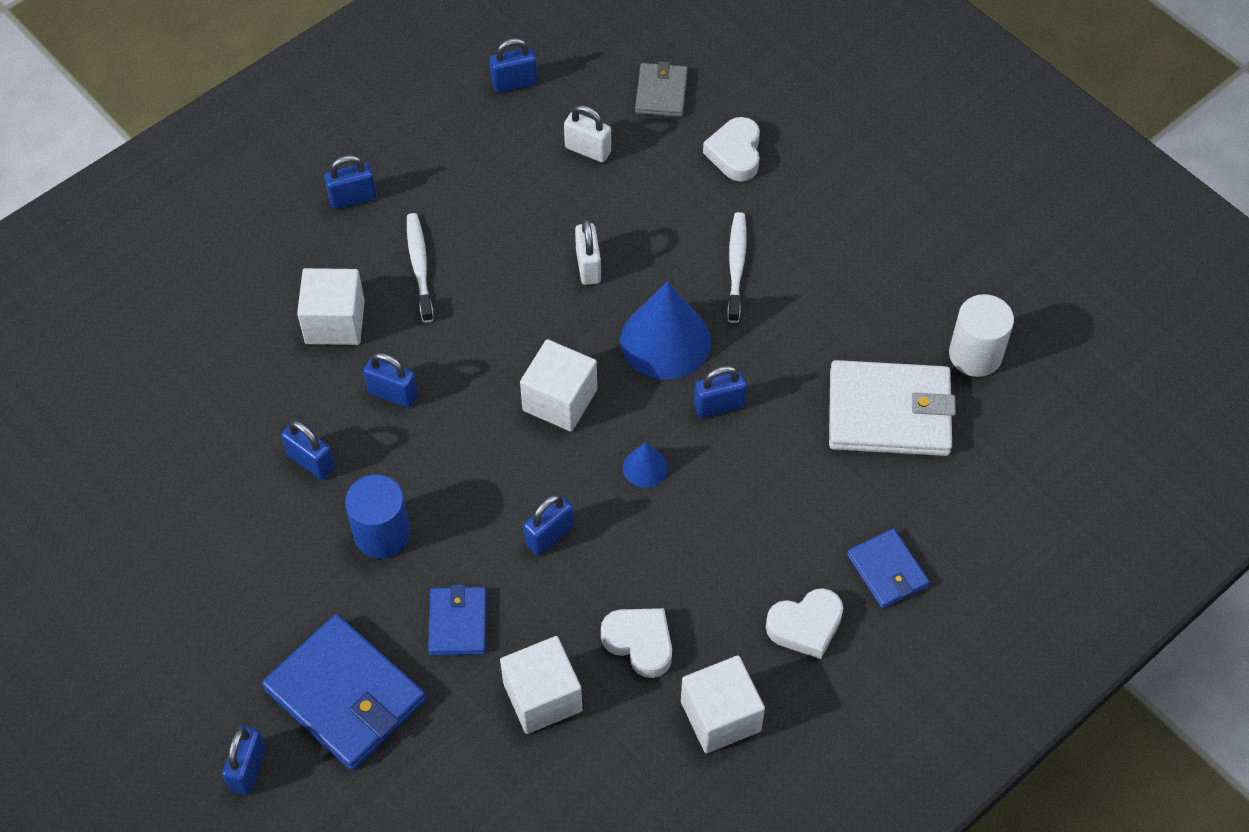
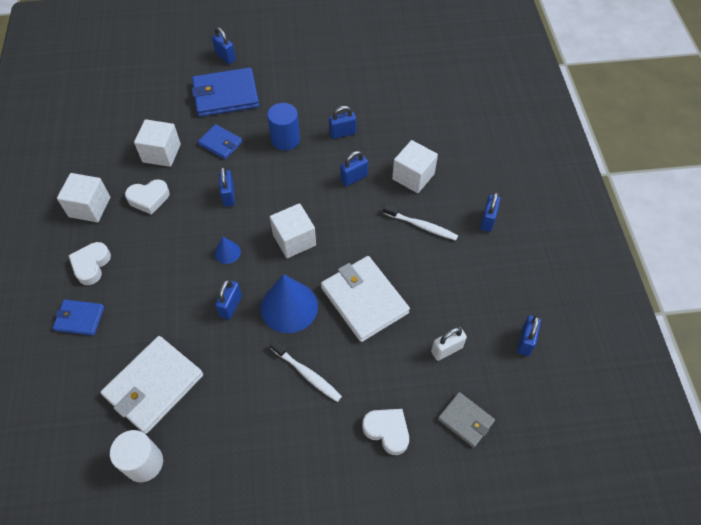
camera: 125 degrees right, 0 degrees up
(588, 266) = (364, 300): white padlock -> white wallet

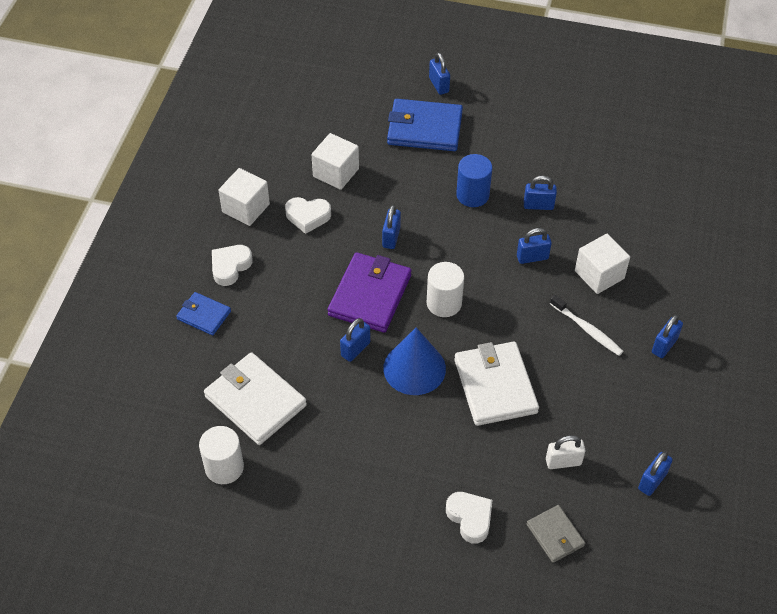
camera: 20 degrees right, 5 degrees down
(154, 386) = (255, 401): white wallet -> white wallet turned 75 degrees clockwise
(220, 143) = (401, 179): blue wallet -> none
(227, 252) = (370, 295): blue cone -> purple wallet
(294, 240) = (444, 303): white cube -> white cylinder
(307, 374) = (409, 439): white toothbrush -> none

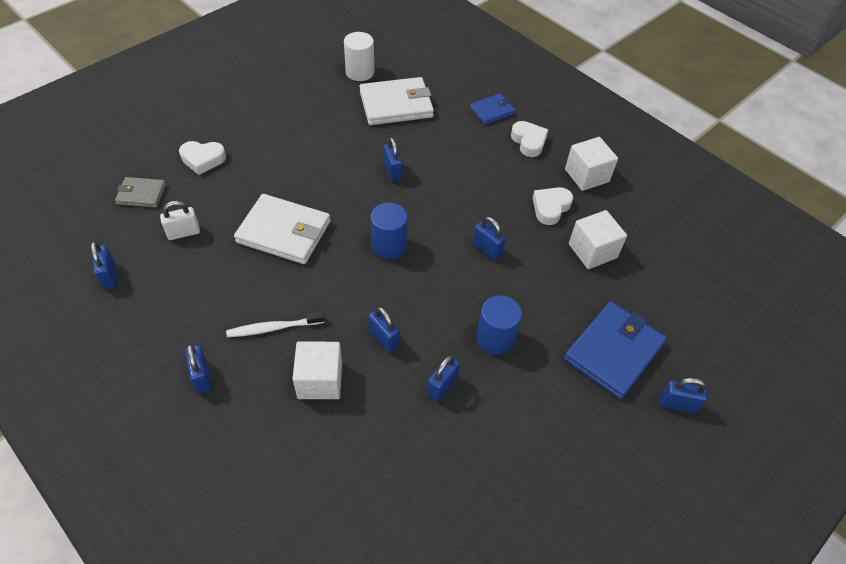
camera: 120 degrees right, 0 degrees up
(370, 295) = (436, 205): purple wallet -> none
(414, 368) = (345, 194): blue cone -> none
(444, 303) = (389, 245): white cylinder -> blue cylinder
(532, 257) = (384, 338): blue padlock -> blue padlock turned 60 degrees counterclockwise
(563, 462) = (184, 233): white padlock -> white padlock turned 45 degrees clockwise

